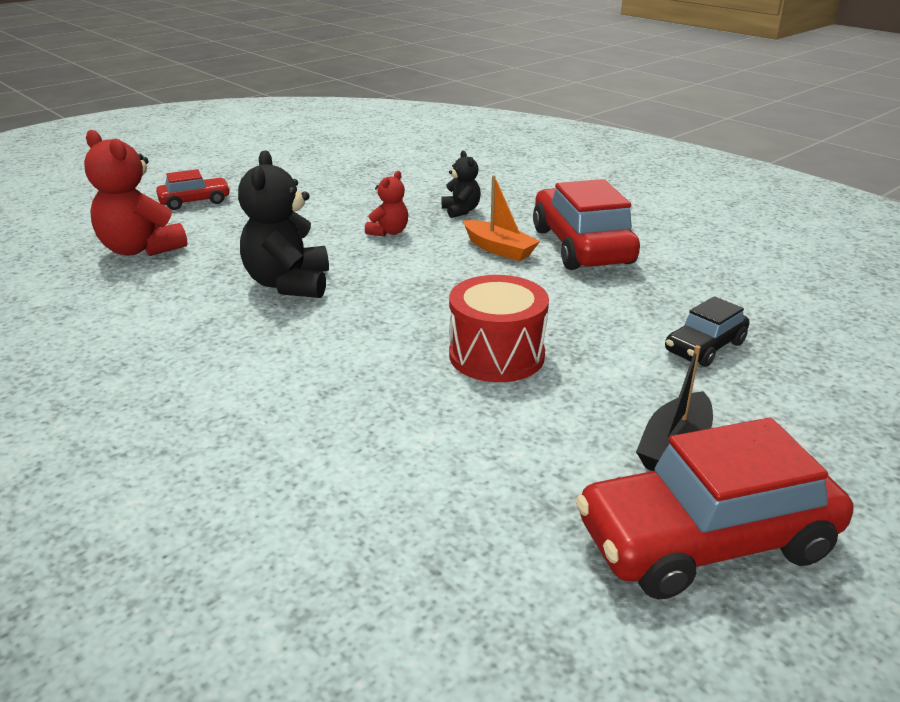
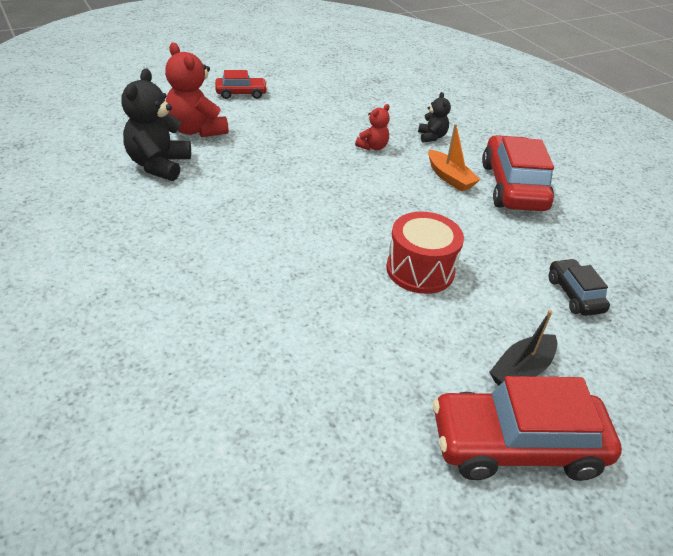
camera: 10 degrees right, 10 degrees up
(289, 284) = (291, 180): black teddy bear -> black teddy bear (159, 165)
(705, 347) = (574, 295): black car -> black car turned 105 degrees clockwise

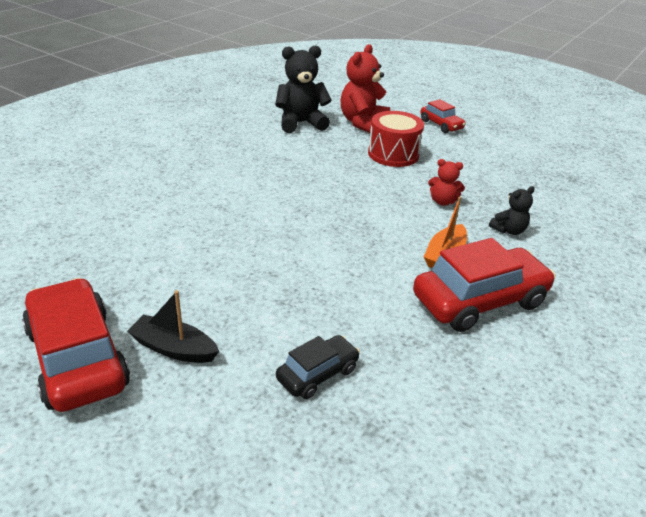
camera: 65 degrees right, 5 degrees down
(420, 270) = (275, 264): red drum -> red drum (393, 154)

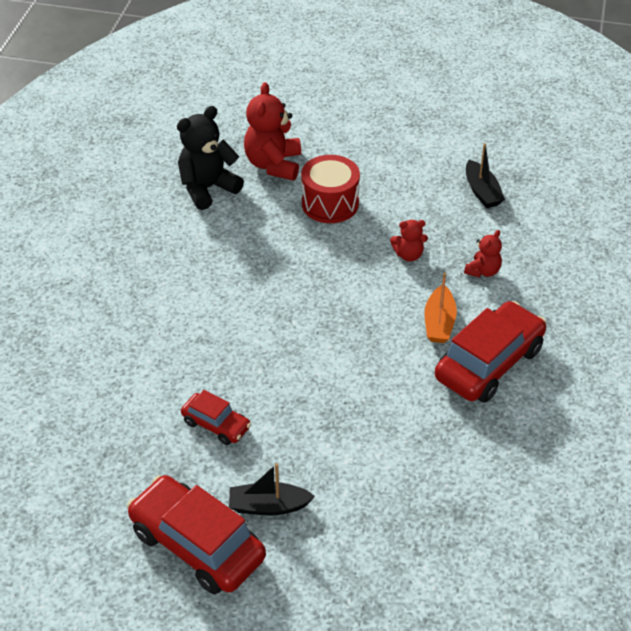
camera: 20 degrees left, 10 degrees up
(317, 374) = (395, 484): black car -> none
(441, 125) = (357, 138): red car -> red car (216, 425)
(508, 230) = (483, 271): black teddy bear -> red teddy bear
(534, 179) = (482, 192): none -> black boat

